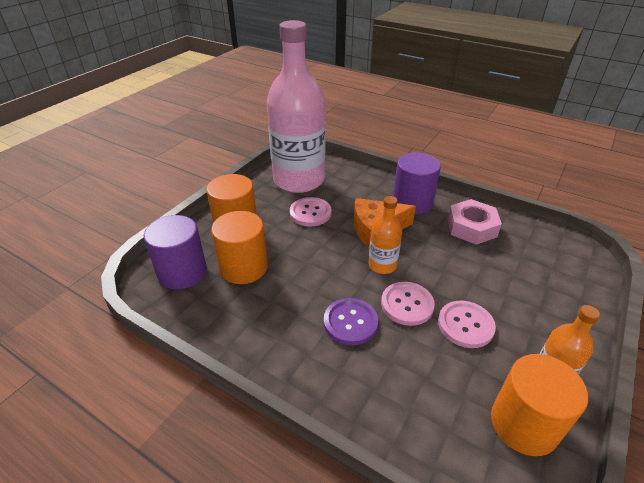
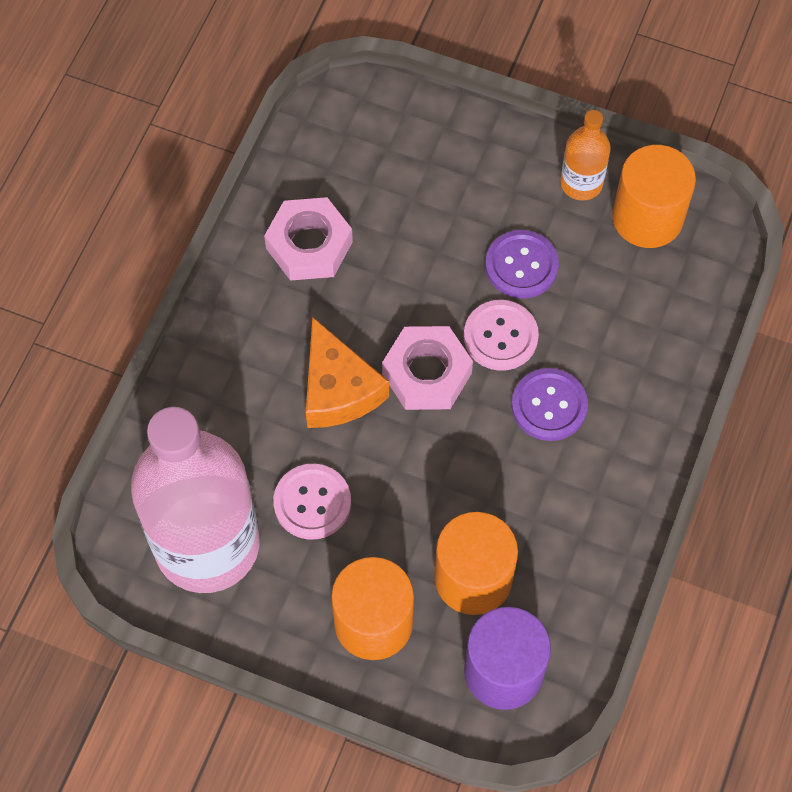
camera: 100 degrees left, 25 degrees up
(382, 265) = (427, 373): orange bottle -> pink nut
(412, 202) = (252, 335): purple cylinder -> none
(465, 325) = (521, 265): pink button -> purple button

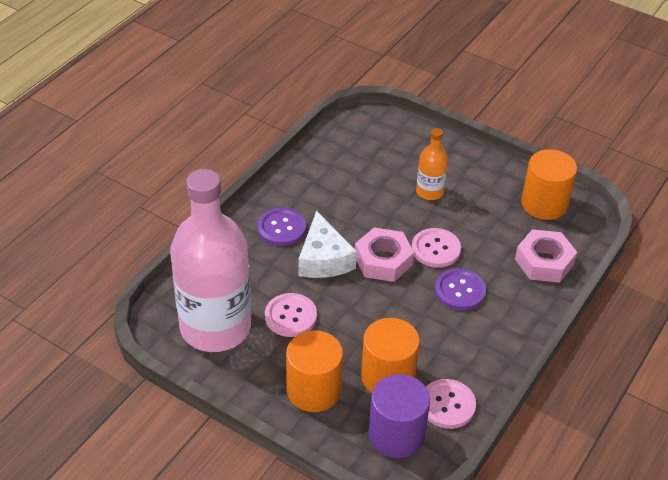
camera: 10 degrees right, 20 degrees down
(309, 245) = (325, 184): pink nut -> pink nut (544, 262)
(338, 389) = (323, 259): orange cheese -> white cheese
(521, 265) = (457, 215): purple button -> purple button (281, 228)
(565, 607) = (447, 405): none -> pink button
(581, 183) = (504, 180): orange bottle -> orange bottle (429, 192)

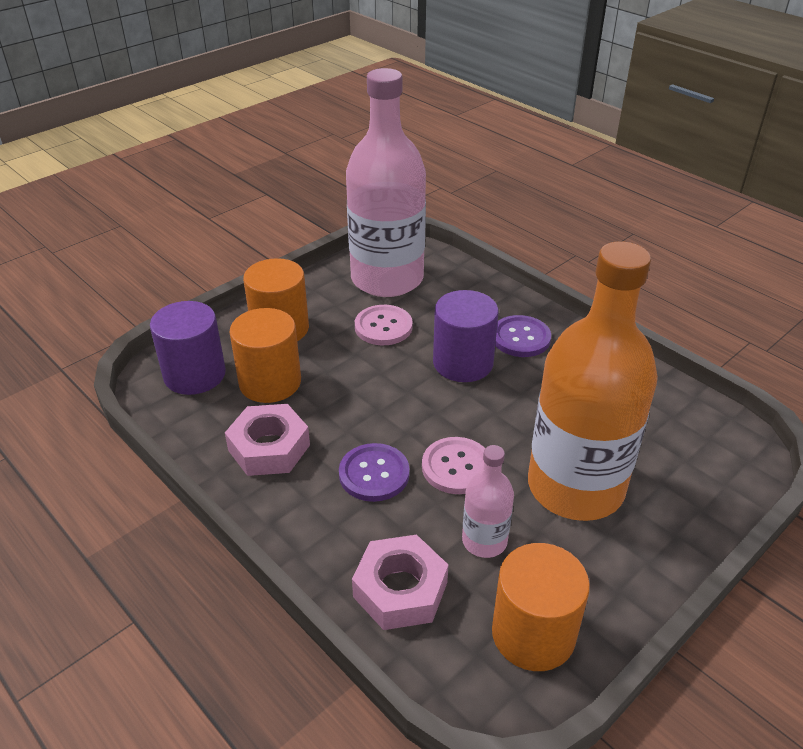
camera: 105 degrees right, 5 degrees down
(323, 259) = (463, 363): white cheese -> purple cylinder
(383, 260) = (448, 412): pink nut -> pink nut (269, 447)
(429, 192) = (575, 487): orange bottle -> orange bottle, size x2.26
(447, 405) = (208, 421): pink button -> none
(491, 229) = (484, 541): none -> pink bottle

